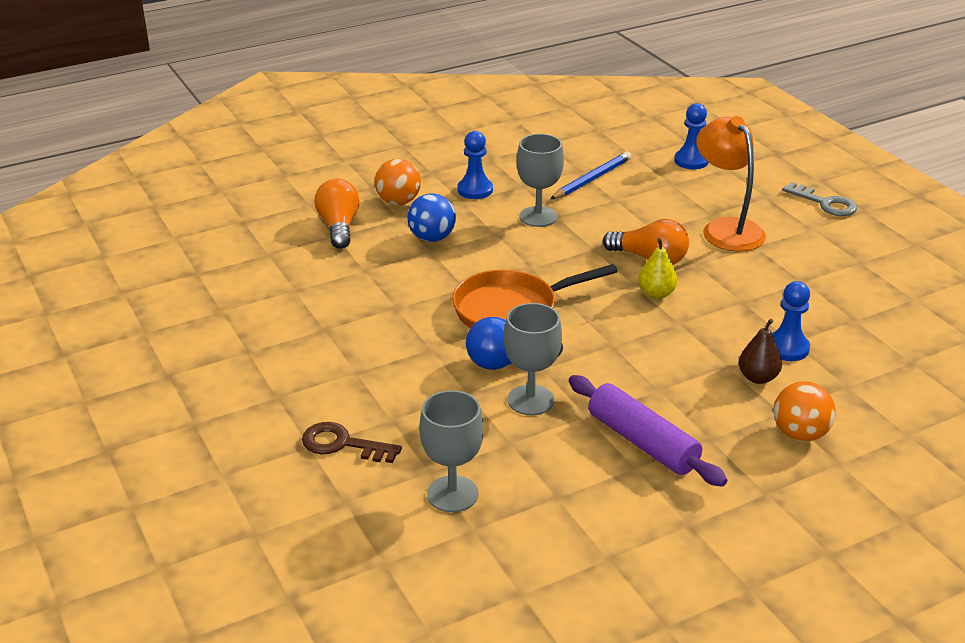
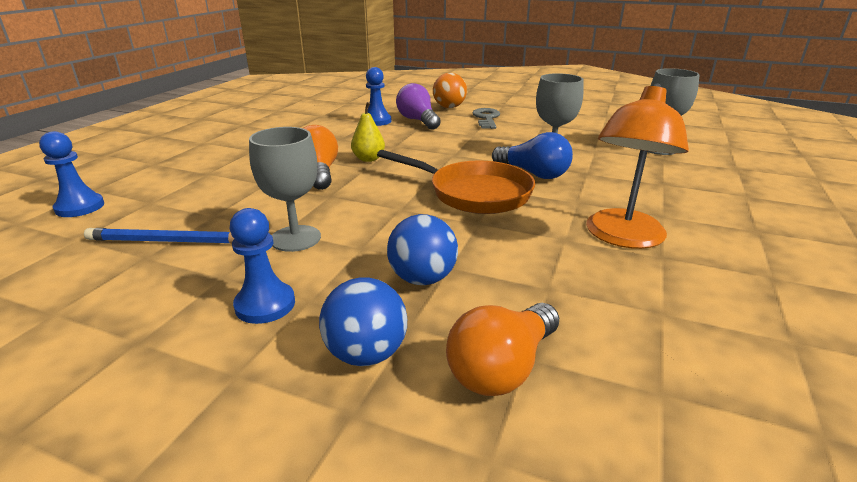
camera: 130 degrees left, 5 degrees down
(343, 444) = (715, 186): brown key -> none
(398, 201) = (366, 353): orange ball -> blue ball
(642, 442) = (522, 127): purple rolling pin -> none
(726, 228) = (232, 163): orange lamp -> orange lamp (622, 237)
(758, 378) = (418, 121): brown pear -> purple light bulb
(825, 203) = (151, 146): grey key -> grey key (486, 118)

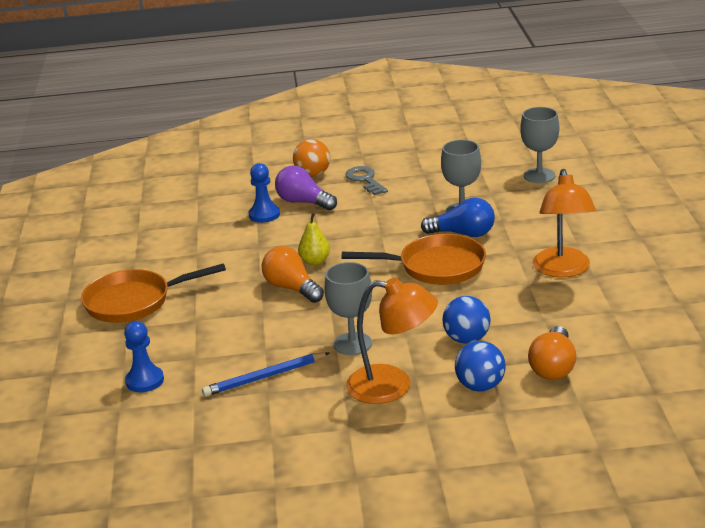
camera: 25 degrees left, 0 degrees up
(192, 148) = (134, 302): none -> orange pan
(265, 304) = (393, 386): blue pawn -> orange lamp

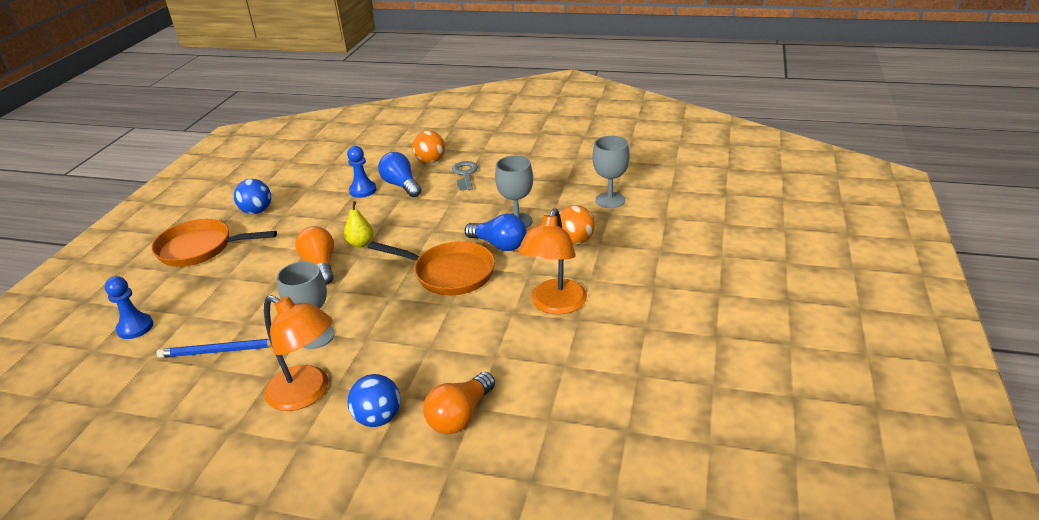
camera: 20 degrees right, 5 degrees up
(304, 202) = (401, 185): purple light bulb -> blue light bulb
(466, 339) = (411, 359): blue ball -> blue ball (257, 211)
(535, 216) = (575, 241): none -> orange ball

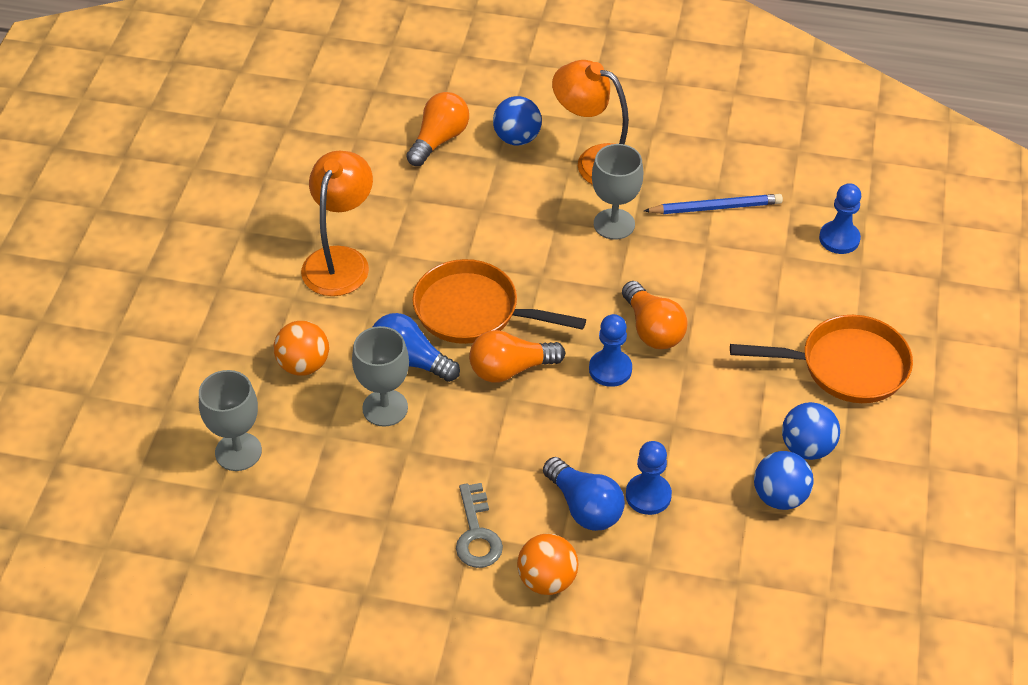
camera: 175 degrees right, 15 degrees up
(288, 192) = (779, 496): none -> blue ball
(361, 243) = (610, 369): yellow pear -> blue pawn
(429, 242) = (510, 369): none -> orange light bulb

